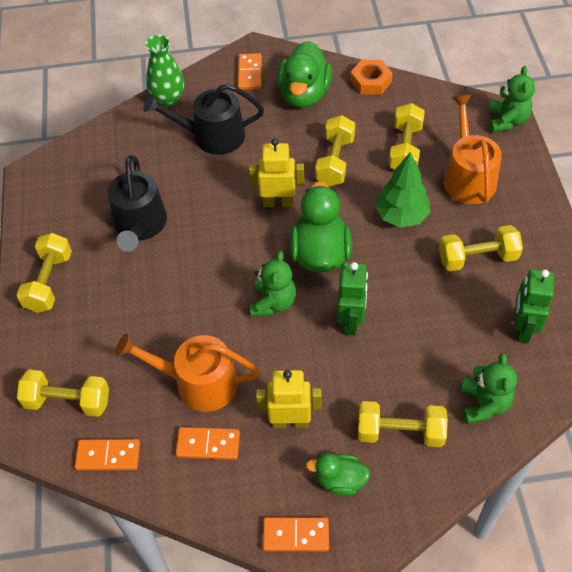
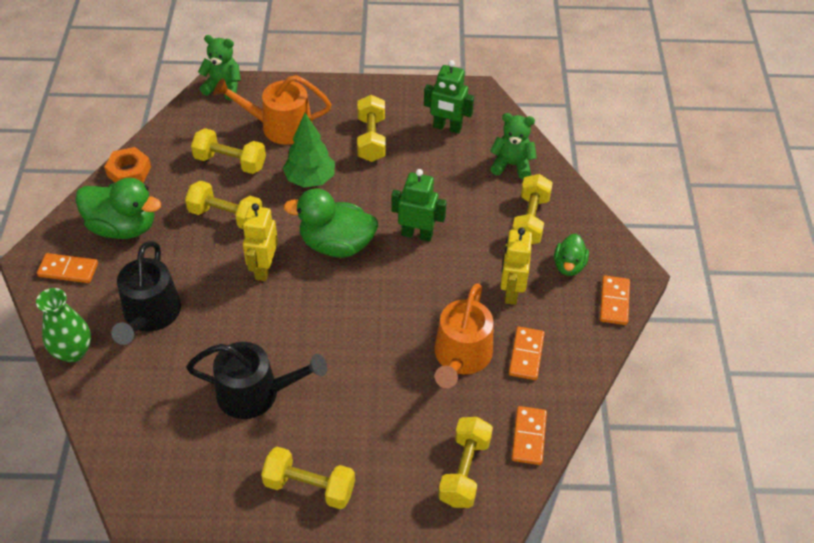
camera: 85 degrees left, 5 degrees down
(273, 302) = (384, 288): green teddy bear -> none

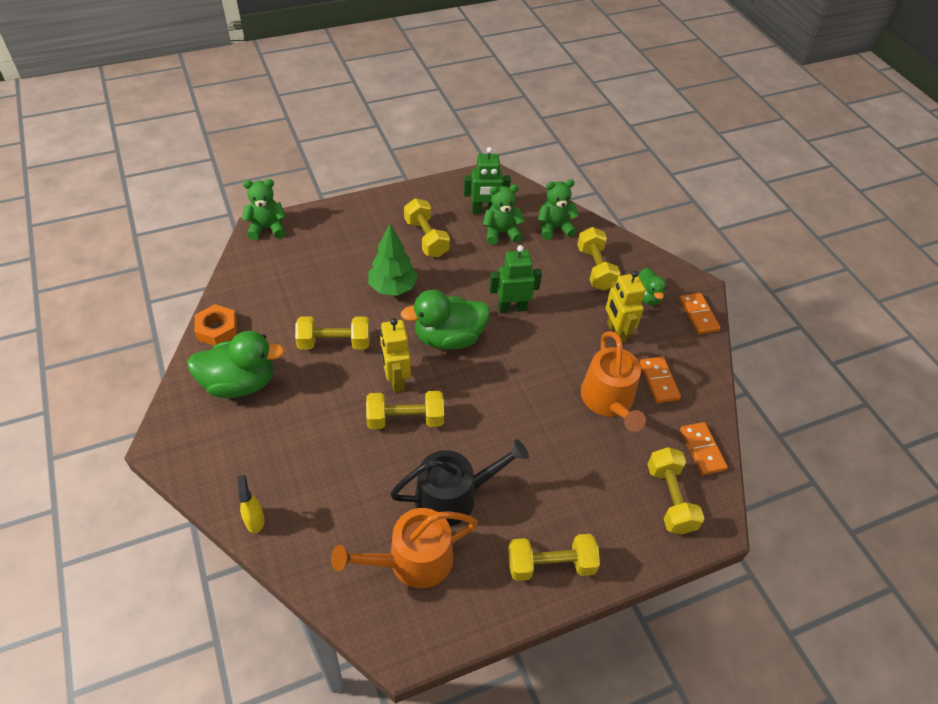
camera: 25 degrees left, 0 degrees up
(68, 270) = (206, 442): orange domino -> none
(73, 351) = (255, 520): green vase -> yellow spray bottle
(150, 315) = (312, 458): black watering can -> none
(230, 162) = (311, 293): yellow dumbbell -> yellow dumbbell (405, 419)
(280, 126) = (339, 249): orange watering can -> orange watering can (413, 560)
(451, 154) = (501, 233): none -> green teddy bear

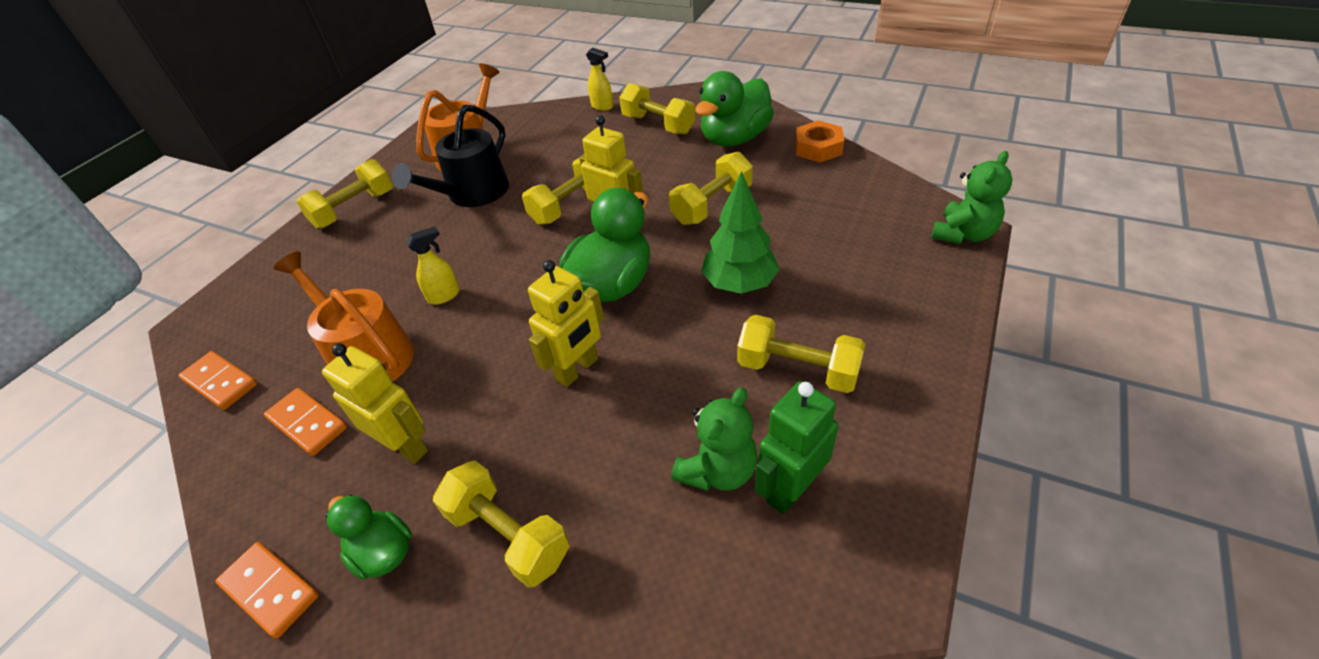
camera: 145 degrees right, 5 degrees down
(512, 308) = (577, 369): green robot -> yellow robot
(541, 409) = (444, 296): none -> yellow spray bottle
(554, 228) = (648, 564): green teddy bear -> none
(670, 498) = (251, 314): yellow dumbbell -> yellow dumbbell (658, 124)

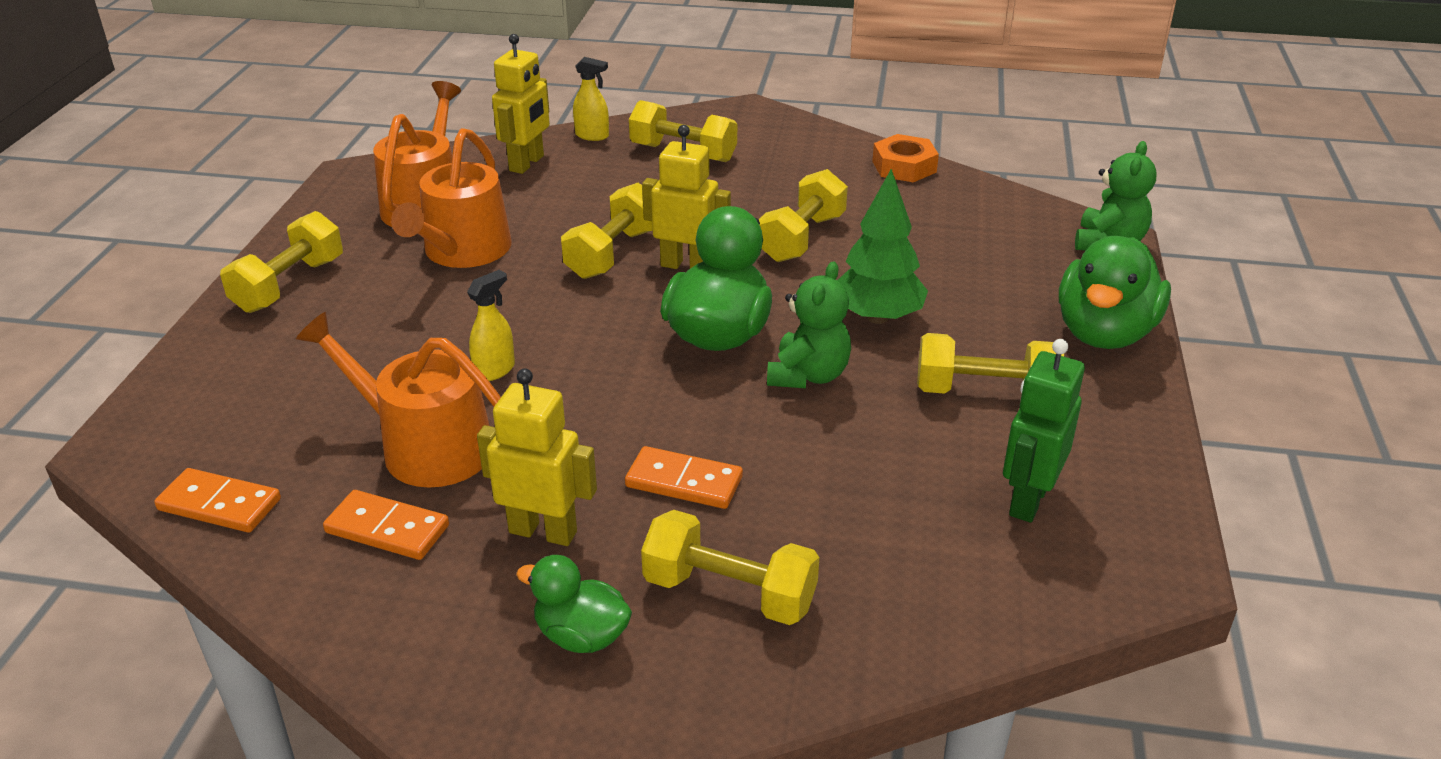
camera: 20 degrees left, 10 degrees down
(270, 590) = (453, 696): orange domino -> orange domino (684, 482)
(473, 193) = (463, 251): black watering can -> orange watering can
(577, 369) = (723, 425): yellow robot -> yellow robot (527, 163)
(718, 470) = (941, 496): green teddy bear -> green teddy bear (808, 375)
(734, 139) = (794, 163): green duck -> green duck (1104, 333)

